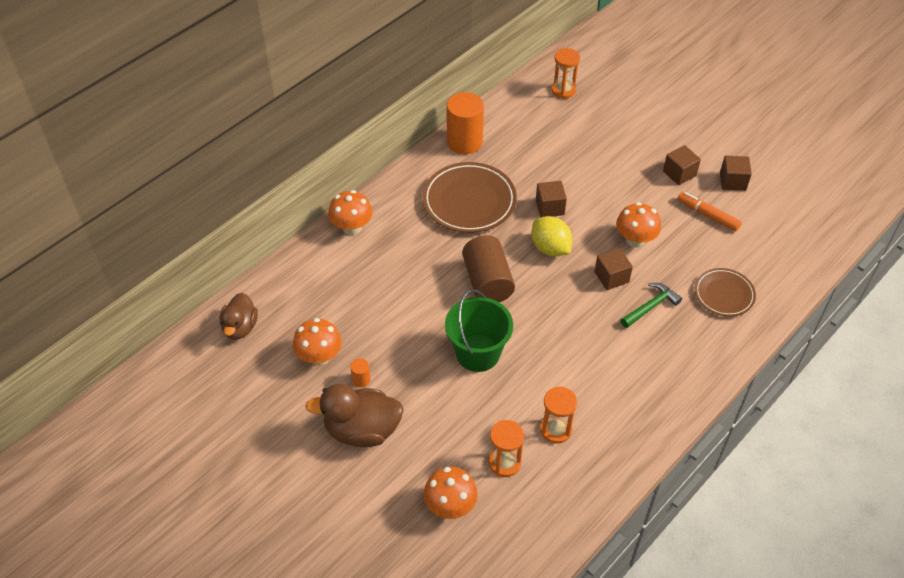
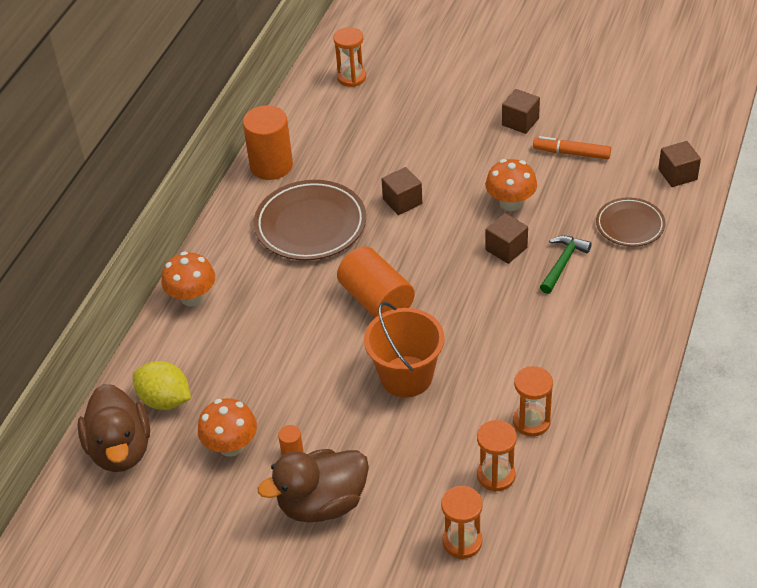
camera: 20 degrees left, 5 degrees down
(240, 327) = (120, 449): brown duck -> brown duck, size x1.53
(450, 506) = (462, 542): orange mushroom -> orange hourglass
(478, 353) = (406, 376): green bucket -> orange bucket
(487, 282) = (376, 300): brown cylinder -> orange cylinder
(550, 248) = (425, 242): yellow lemon -> yellow lemon (165, 400)
(732, 181) = (579, 111): brown cube -> brown cube (677, 174)

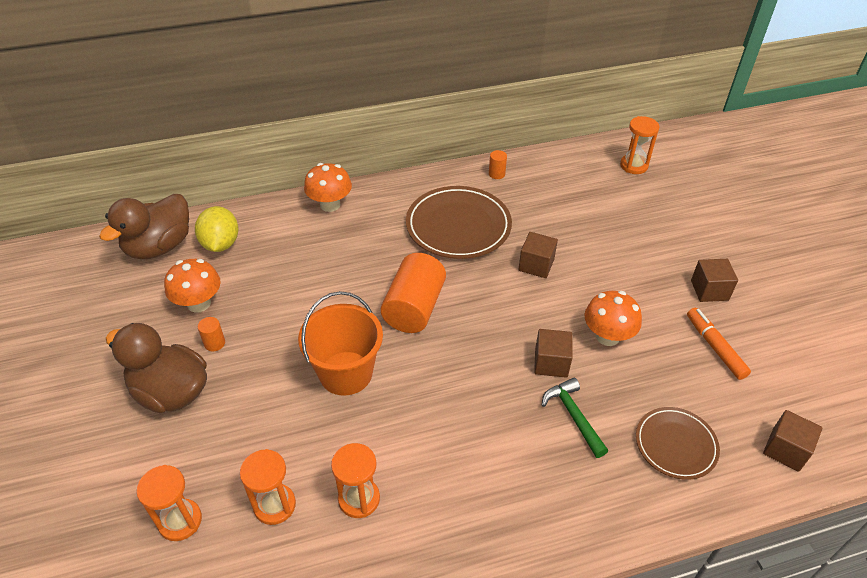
camera: 50 degrees right, 0 degrees up
(271, 166) = (496, 174): orange cylinder -> orange cylinder, size x0.43
(563, 263) = (573, 416): green hammer -> green hammer turned 105 degrees counterclockwise

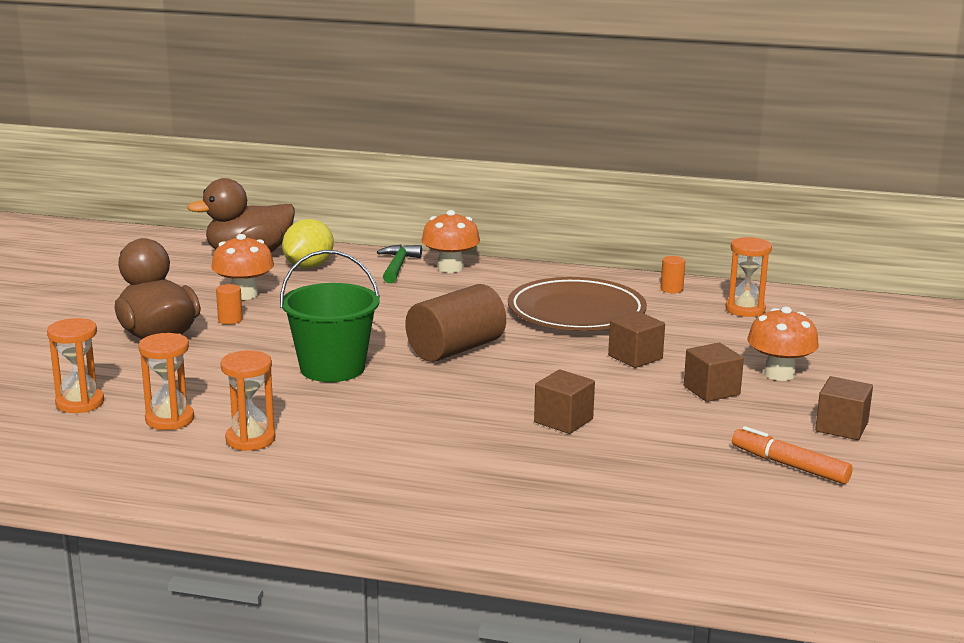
camera: 30 degrees right, 25 degrees down
(346, 373) = (332, 368): orange bucket -> green bucket
(414, 308) = (455, 349): orange cylinder -> brown cylinder
(573, 416) = (542, 459): green hammer -> green hammer (398, 266)
(607, 336) = (657, 422): orange mushroom -> orange mushroom (779, 374)
(634, 165) = (865, 321): orange hourglass -> orange hourglass (745, 309)
(675, 445) = (640, 511): brown plate -> none
(715, 347) = (789, 465): orange marker -> orange marker turned 60 degrees counterclockwise
(785, 450) = (781, 555): brown cube -> brown cube (711, 390)

